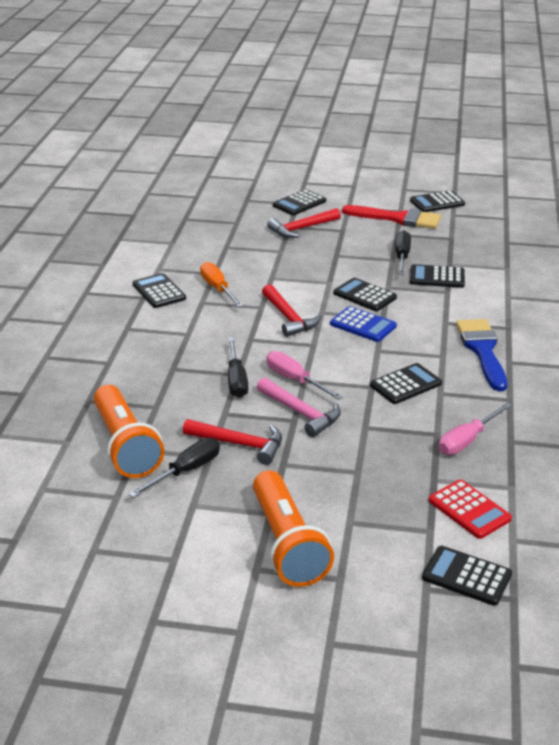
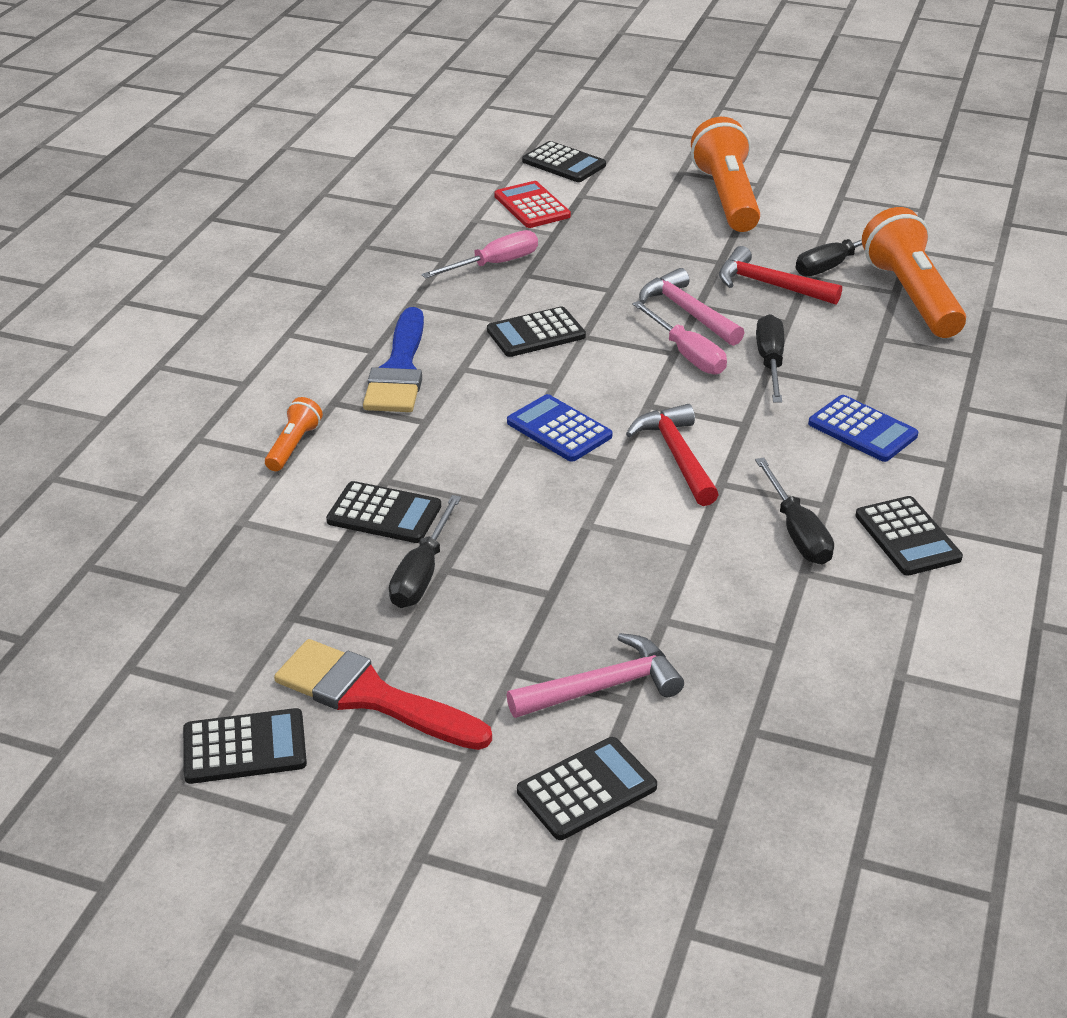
camera: 170 degrees left, 5 degrees up
(177, 342) = (862, 430): none -> blue calculator
(218, 288) = (797, 532): orange screwdriver -> black screwdriver
(302, 229) = (602, 687): red hammer -> pink hammer
(364, 295) = (533, 487): black calculator -> none
(511, 303) = (293, 446): none -> orange flashlight

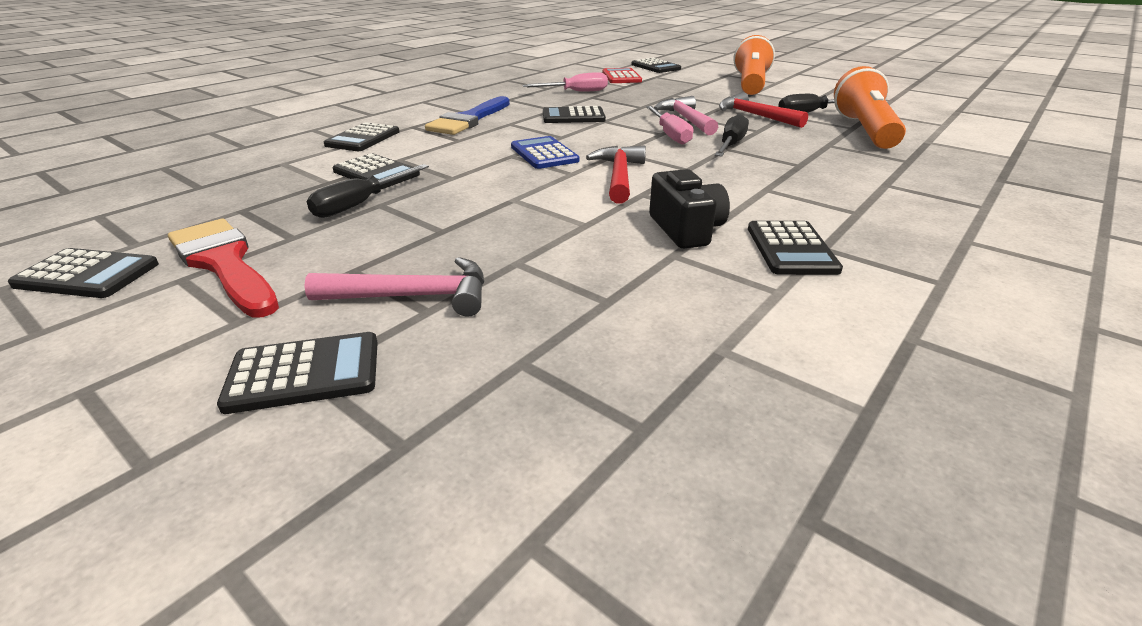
camera: 20 degrees right, 5 degrees down
(293, 446) = (363, 138): orange flashlight -> black calculator
(797, 532) = (686, 229): black screwdriver -> black camera
(862, 430) = (785, 184): blue calculator -> none

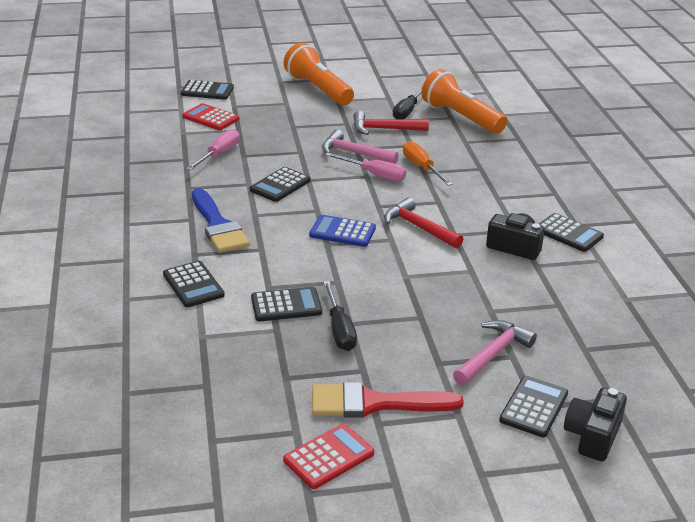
camera: 50 degrees left, 0 degrees up
(87, 274) = (328, 457): black calculator -> red calculator
(256, 466) = (592, 436): none -> black camera
(730, 145) = (421, 167): black screwdriver -> orange screwdriver

